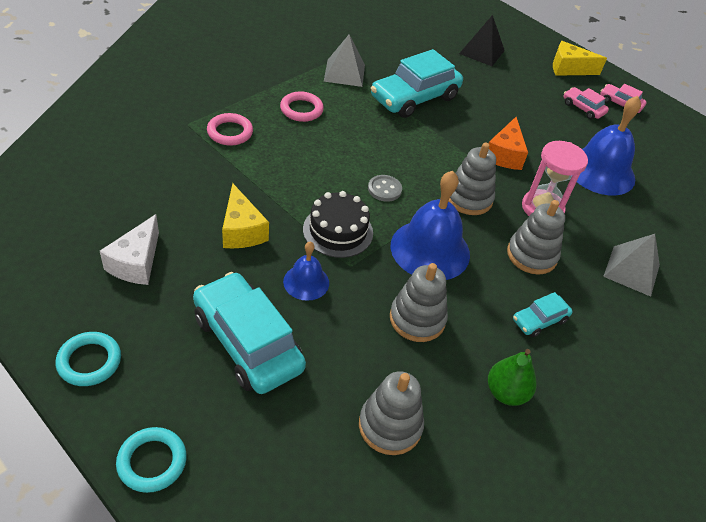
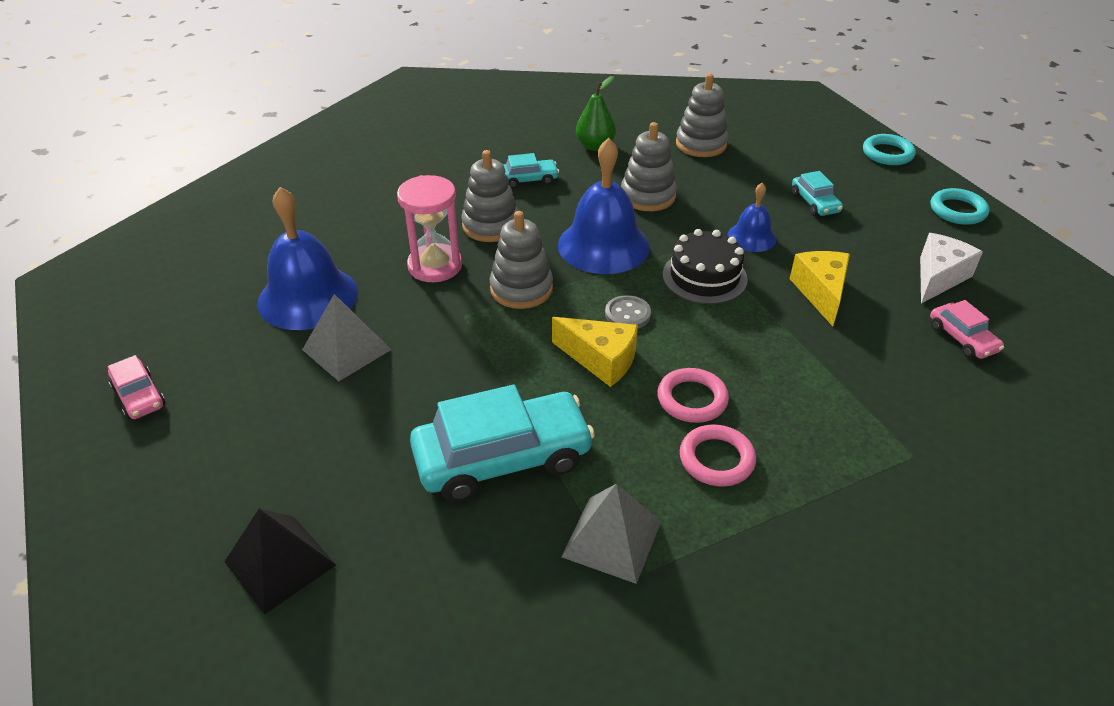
camera: 155 degrees left, 5 degrees down
(230, 132) = (841, 430): pink ring -> pink ring (692, 399)
(247, 342) = (815, 203): turquoise car -> turquoise car, size x0.49
(504, 154) = (425, 337): orange cheese -> none
(569, 68) = (139, 489): yellow cheese -> yellow cheese (601, 360)
(583, 108) = (217, 396): pink car -> pink car (962, 338)
(631, 270) = (393, 199): grey pyramid -> grey pyramid (346, 349)

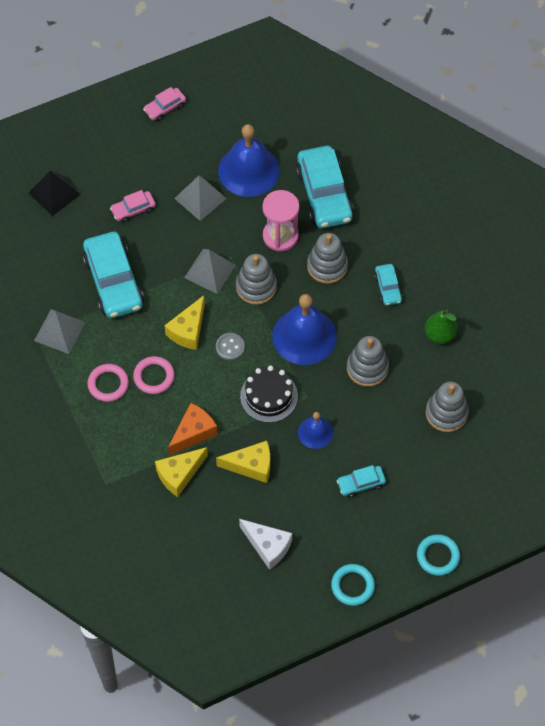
camera: 90 degrees right, 20 degrees up
(371, 227) = (324, 194): none -> turquoise car
(489, 337) = (210, 271): none -> grey pyramid
(784, 351) = (193, 433): none -> orange cheese
(861, 366) = (179, 474): none -> yellow cheese
(962, 338) = (203, 542): pink car -> pink car (133, 210)

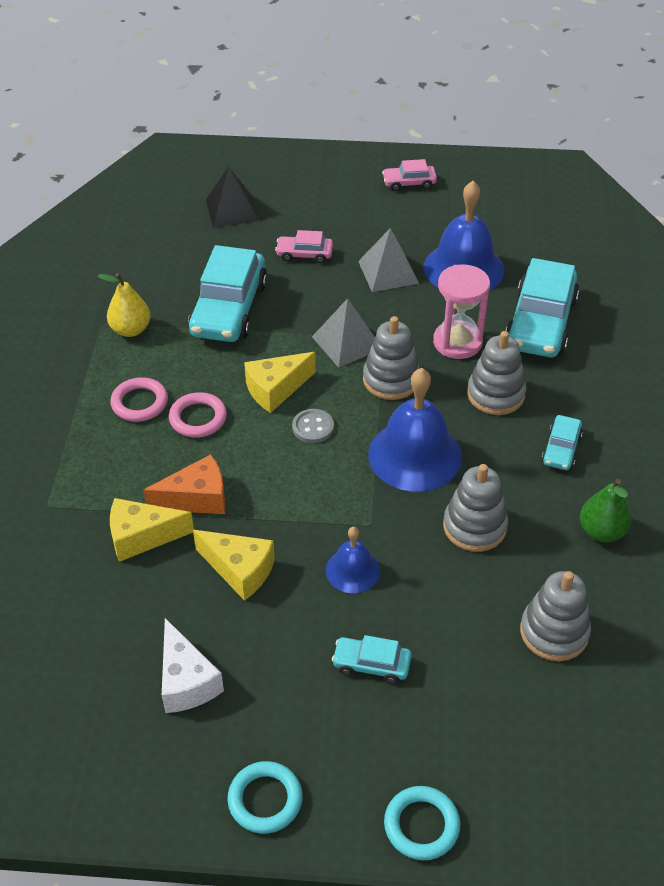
camera: 30 degrees right, 15 degrees down
(59, 331) = (131, 330): grey pyramid -> yellow pear
(269, 396) = (321, 501): black cake -> none

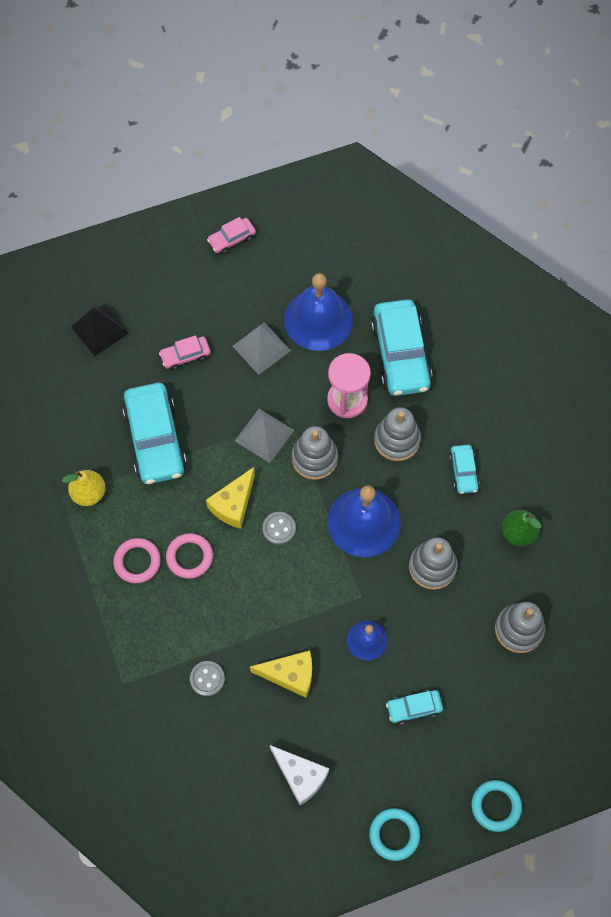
camera: 25 degrees left, 20 degrees up
(142, 537) = (207, 679): yellow cheese -> grey button
(196, 498) = (228, 629): orange cheese -> none

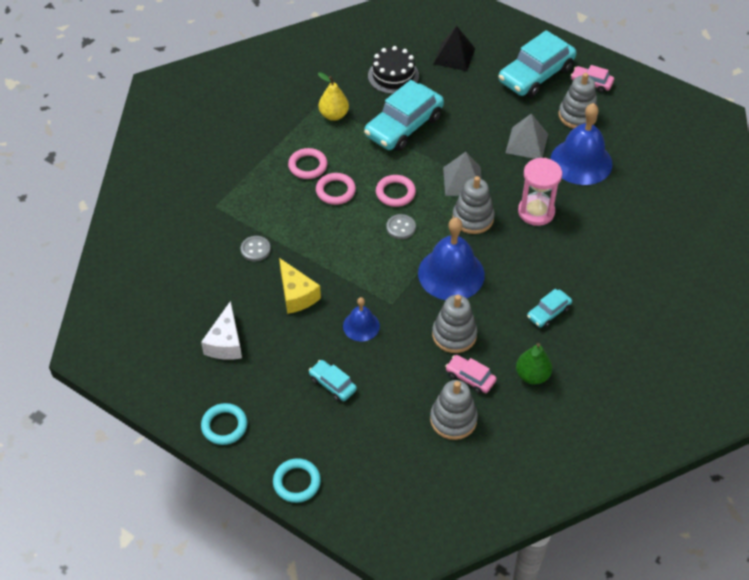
camera: 55 degrees right, 15 degrees down
(80, 403) = (393, 76): none -> black cake
(185, 356) = (479, 107): pink car -> pink car (470, 378)
(233, 504) = (395, 193): yellow cheese -> pink ring
(397, 440) = (534, 258): grey stacking toy -> grey stacking toy (577, 115)
(400, 354) = (604, 223): turquoise car -> turquoise car (536, 75)

